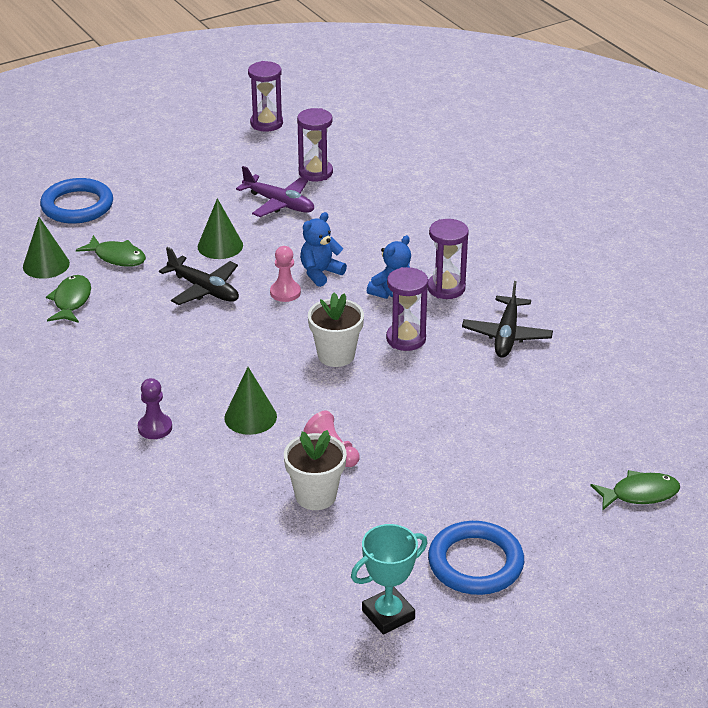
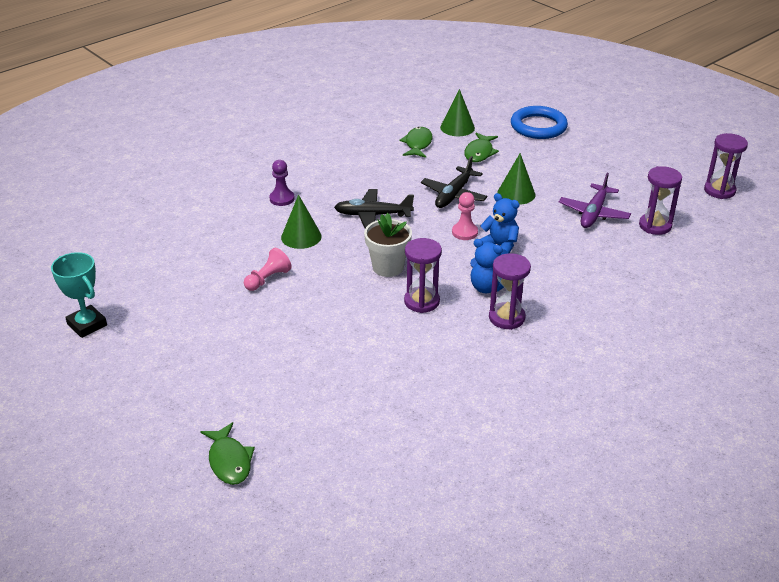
camera: 80 degrees right, 0 degrees up
(71, 301) = (418, 144): green fish -> green fish turned 75 degrees counterclockwise
(315, 496) = (214, 277): white flower pot -> none
(475, 563) = (140, 364): blue ring -> none
(507, 335) = (447, 361): black plane -> black plane (373, 215)

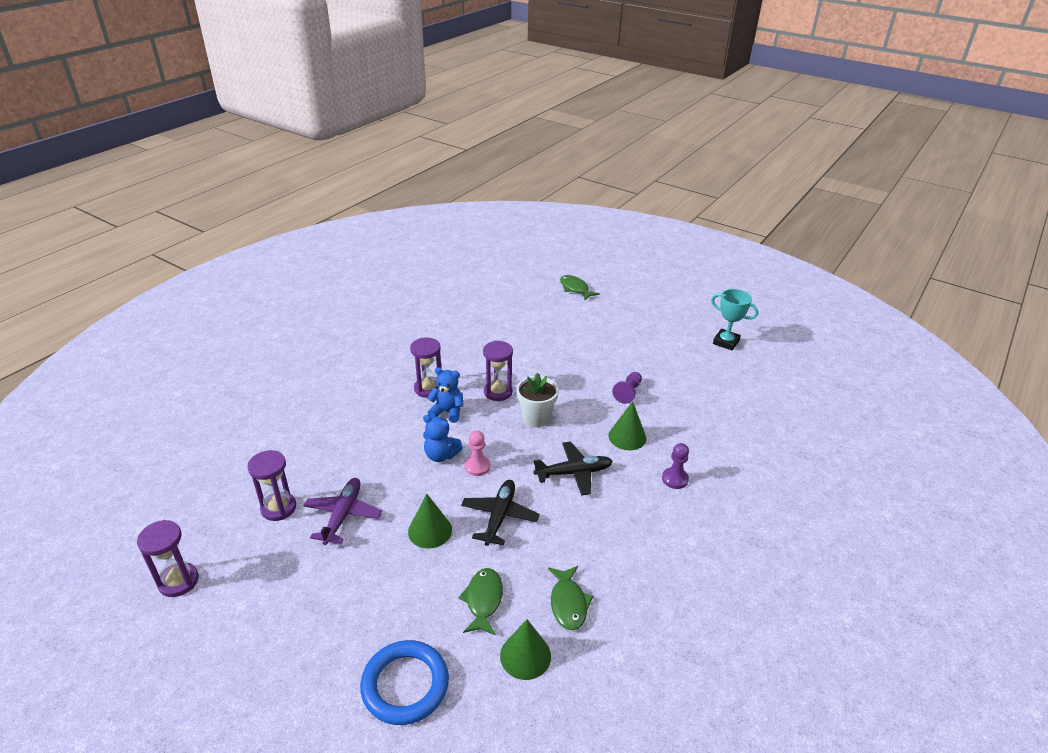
camera: 165 degrees right, 0 degrees up
(268, 279) = (628, 393): pink pawn -> purple pawn

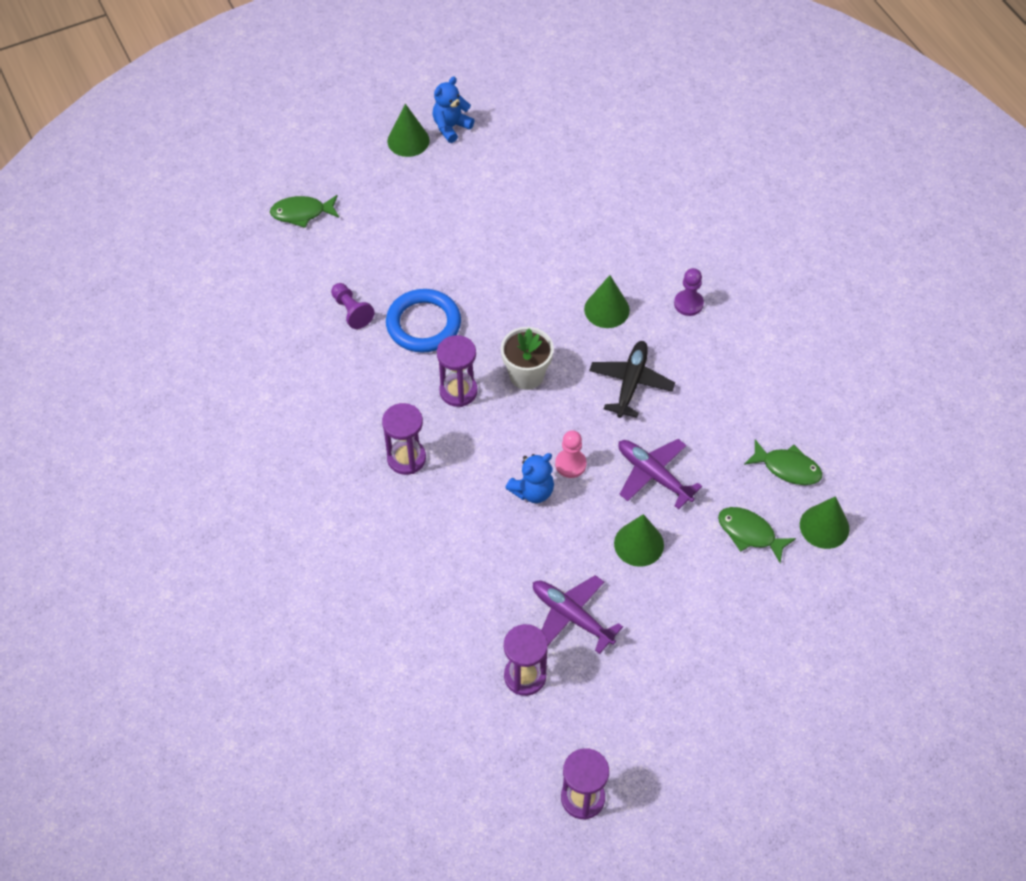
camera: 60 degrees left, 20 degrees up
(405, 685) = (808, 630): blue ring -> blue ring (423, 324)
(447, 412) = (462, 456): blue teddy bear -> blue teddy bear (451, 127)
(499, 516) = (654, 475): black plane -> purple plane
(628, 393) = (538, 270): purple pawn -> purple pawn (351, 311)
(670, 306) = (408, 140): none -> green cone
(726, 342) = (512, 132): turquoise trophy -> none

